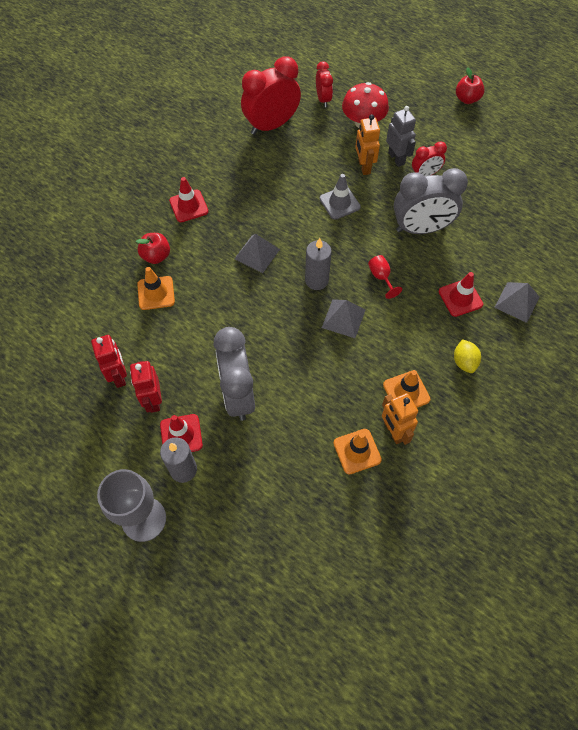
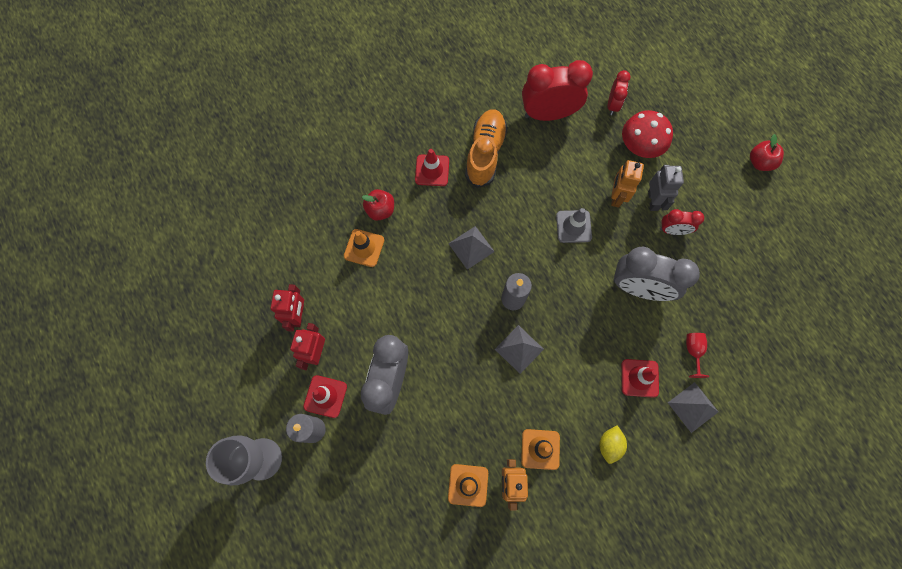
camera: 25 degrees right, 10 degrees up
(231, 175) = (485, 153): none -> orange shoe
(381, 277) = (574, 322): red goblet -> red goblet (693, 351)

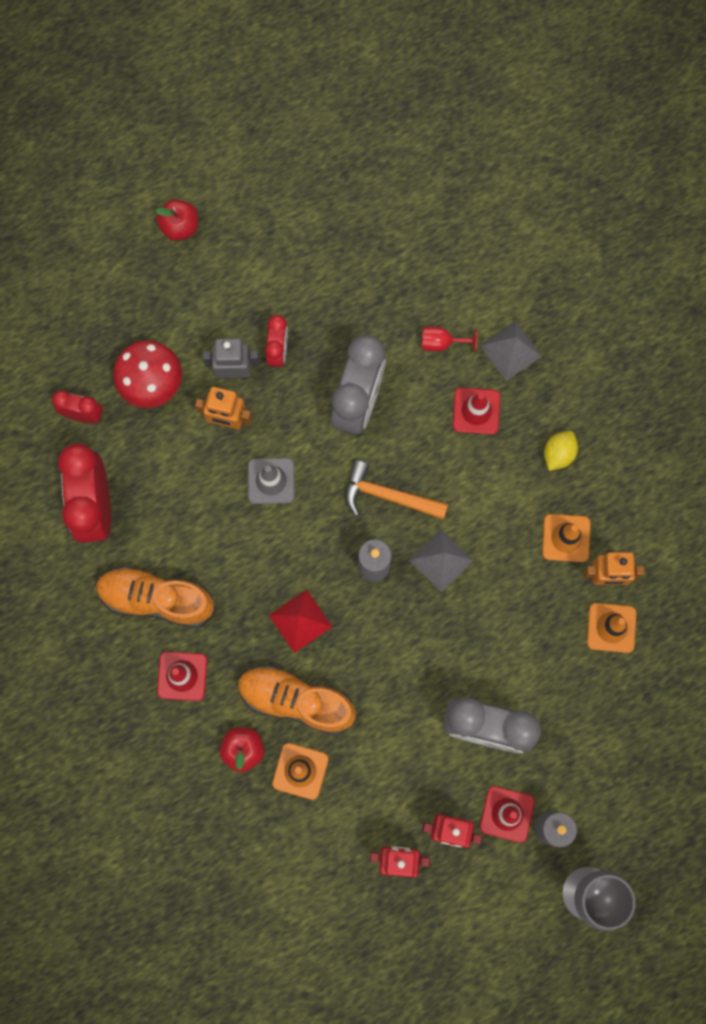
camera: 90 degrees left, 5 degrees up
(413, 245) = (296, 700): none -> orange shoe
(471, 247) = (300, 620): grey pyramid -> red pyramid
(567, 309) = (387, 496): none -> orange hammer
(609, 445) = (558, 454): yellow lemon -> yellow lemon turned 75 degrees counterclockwise

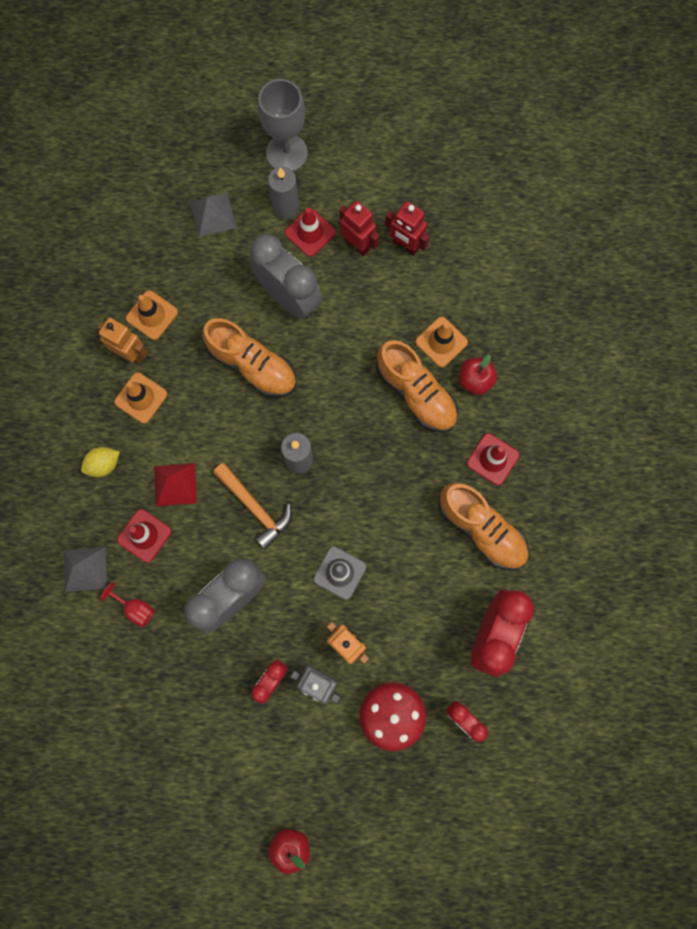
camera: 150 degrees left, 0 degrees up
(300, 620) = (379, 450): red pyramid -> red pyramid (175, 484)
(441, 560) = (245, 435): grey pyramid -> grey pyramid (213, 215)
(477, 634) = (252, 365): none -> orange shoe

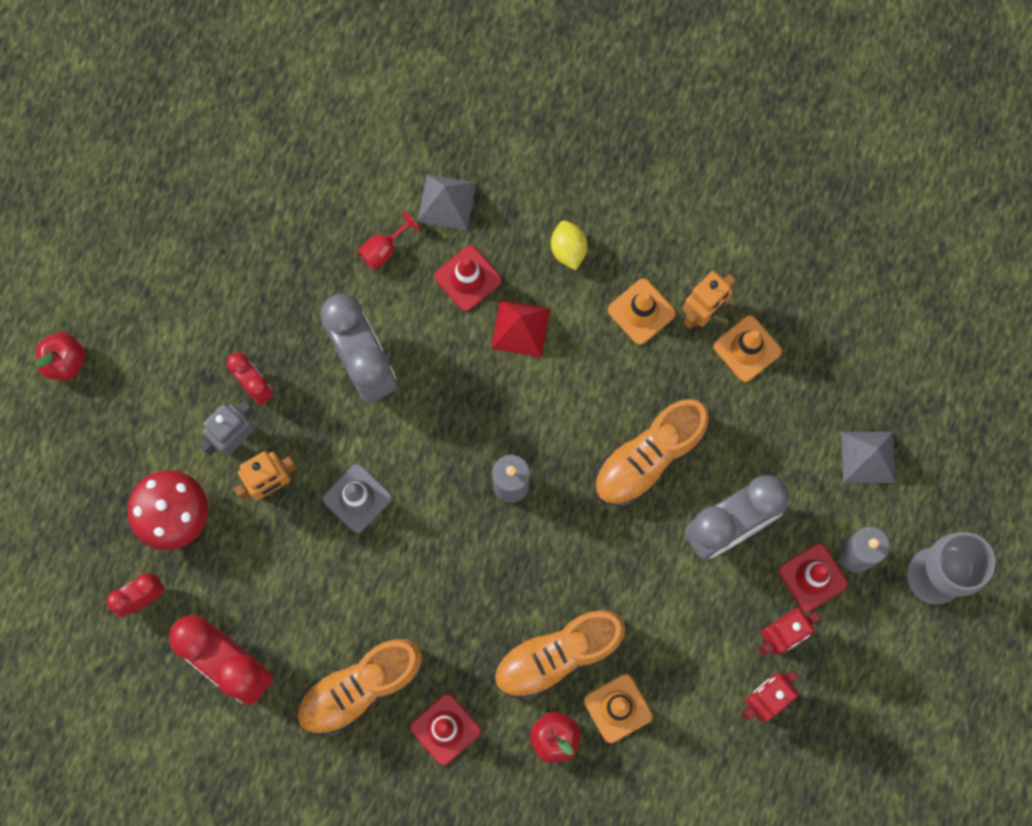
camera: 105 degrees right, 0 degrees up
(255, 507) = (465, 417): orange hammer -> none

